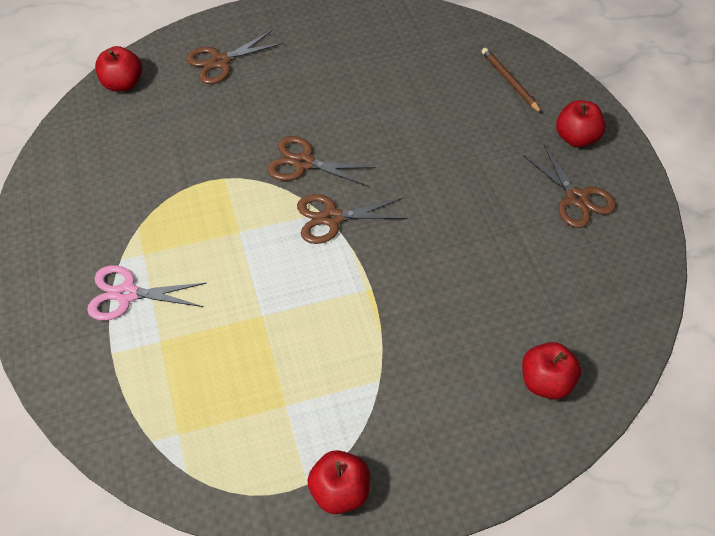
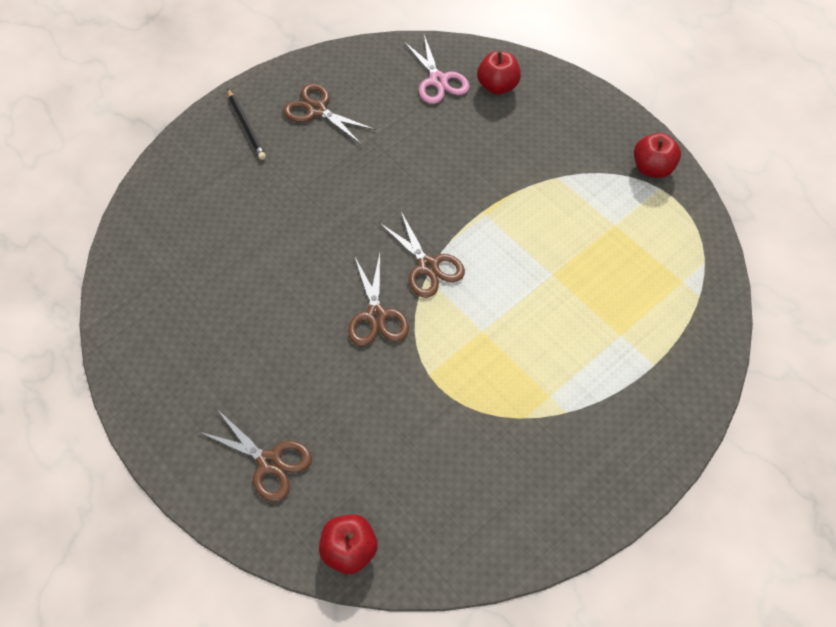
camera: 115 degrees left, 5 degrees up
(127, 294) = (596, 385): pink scissors -> pink scissors (438, 80)
(509, 82) = (193, 191): brown pencil -> none
(576, 138) = (246, 126): red apple -> black pencil
(576, 198) = (317, 110): brown scissors -> brown scissors turned 90 degrees counterclockwise

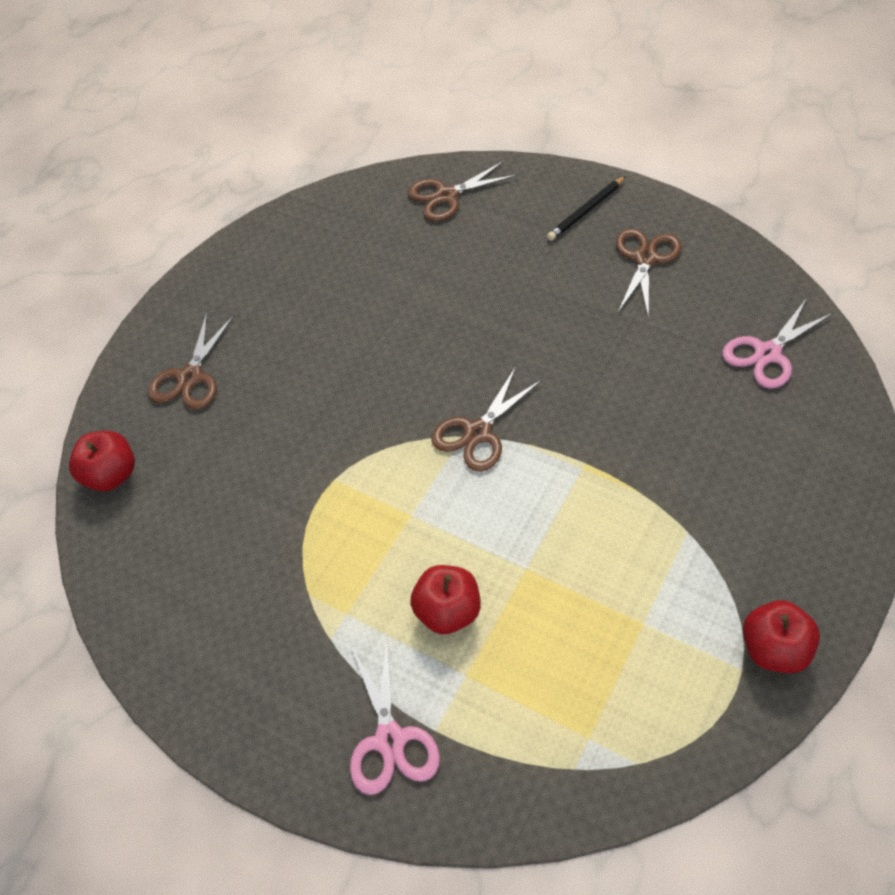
camera: 75 degrees right, 5 degrees down
(376, 316) = (391, 406): brown scissors -> brown scissors (446, 196)
(497, 86) = (801, 418): red apple -> red apple (447, 611)
(654, 394) = (389, 740): none -> pink scissors

